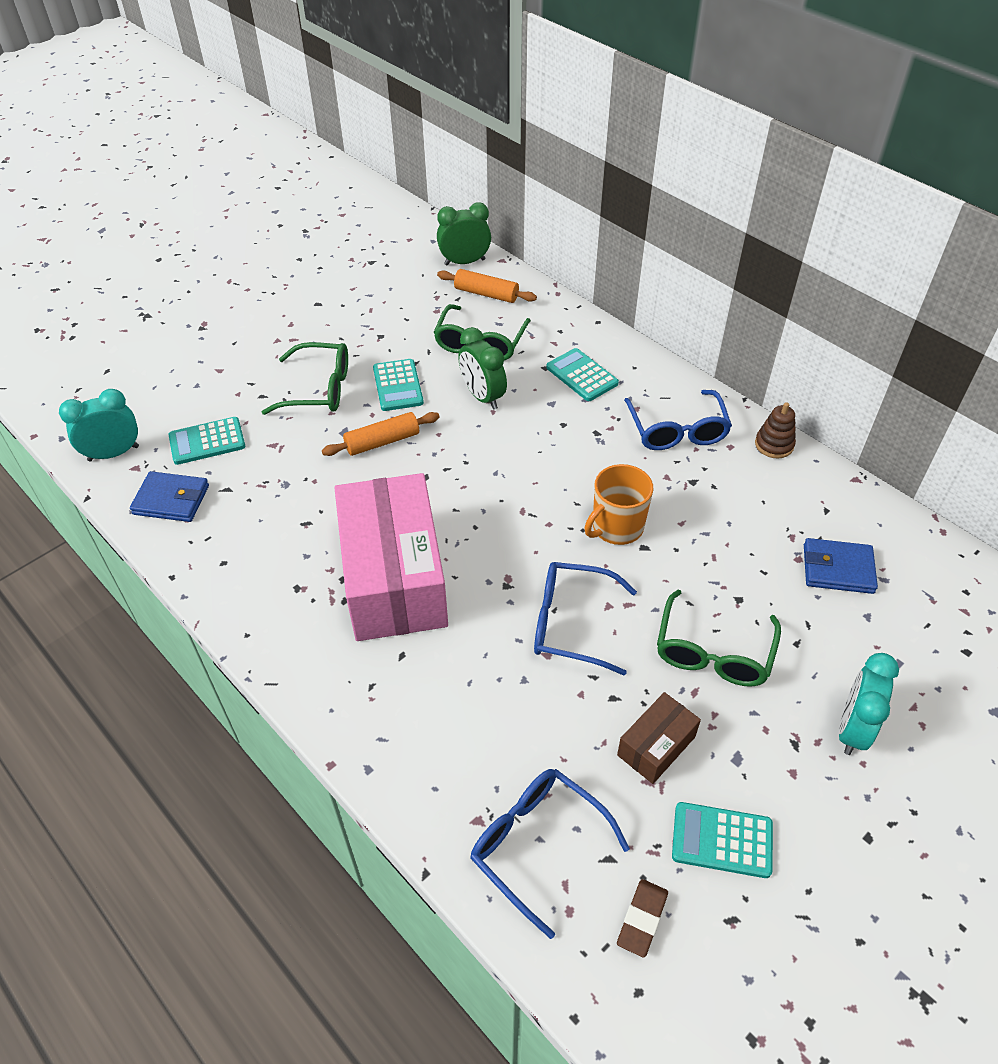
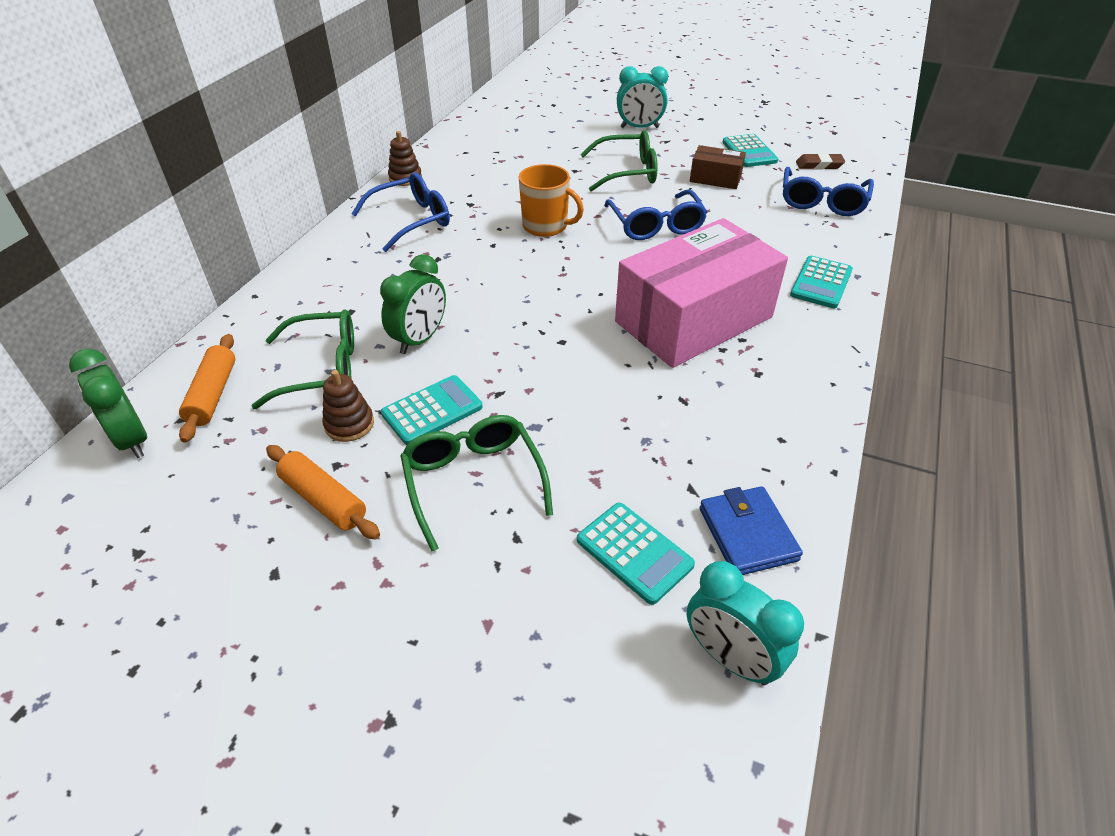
camera: 115 degrees left, 5 degrees down
(382, 441) = (532, 388): orange rolling pin -> orange rolling pin (323, 500)
(413, 346) = (349, 424): none -> brown stacking toy
(582, 375) = (355, 285): turquoise calculator -> turquoise calculator (821, 283)
(837, 569) = (519, 143): blue wallet -> none

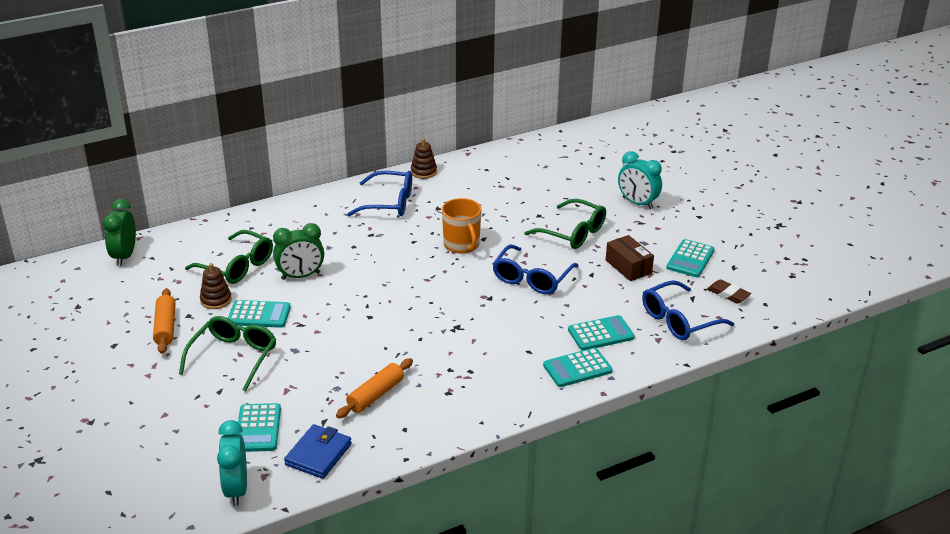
camera: 40 degrees right, 10 degrees down
(213, 395) = (177, 253): orange rolling pin -> orange rolling pin (375, 395)
(693, 319) = (460, 345): pink box -> none
(788, 243) = (601, 334): none -> turquoise calculator

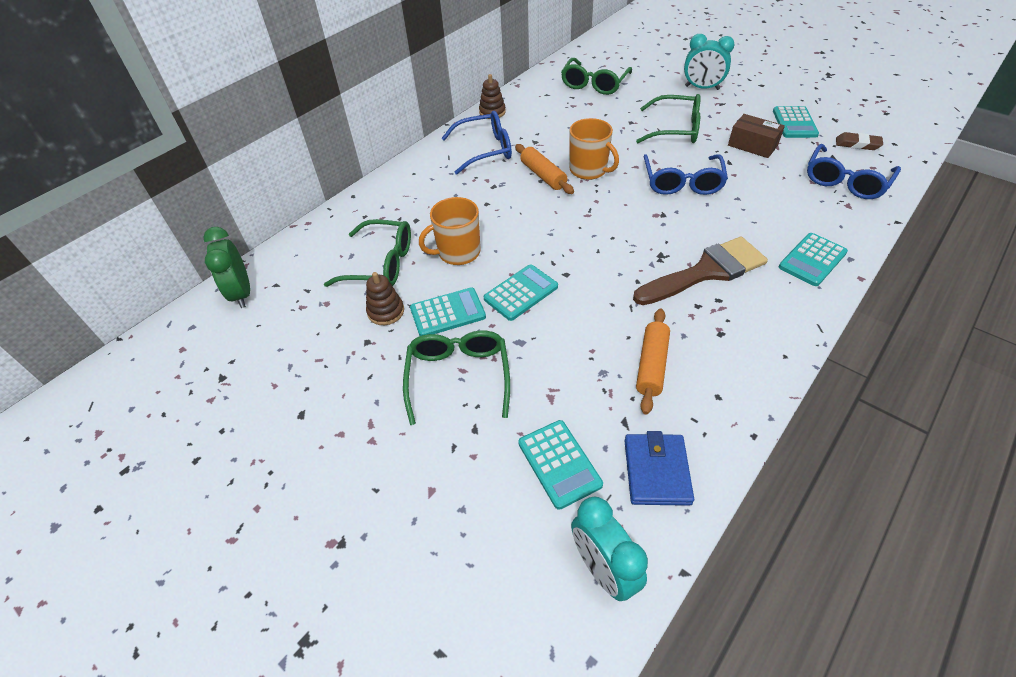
camera: 20 degrees left, 15 degrees up
(165, 327) = (350, 367): orange rolling pin -> orange rolling pin (543, 175)
(300, 276) = (458, 252): green clock -> orange mug
(481, 349) = (706, 271): none -> brown brush
(538, 172) = (594, 84): none -> green glasses
(601, 334) = (796, 217): turquoise calculator -> turquoise calculator (521, 293)

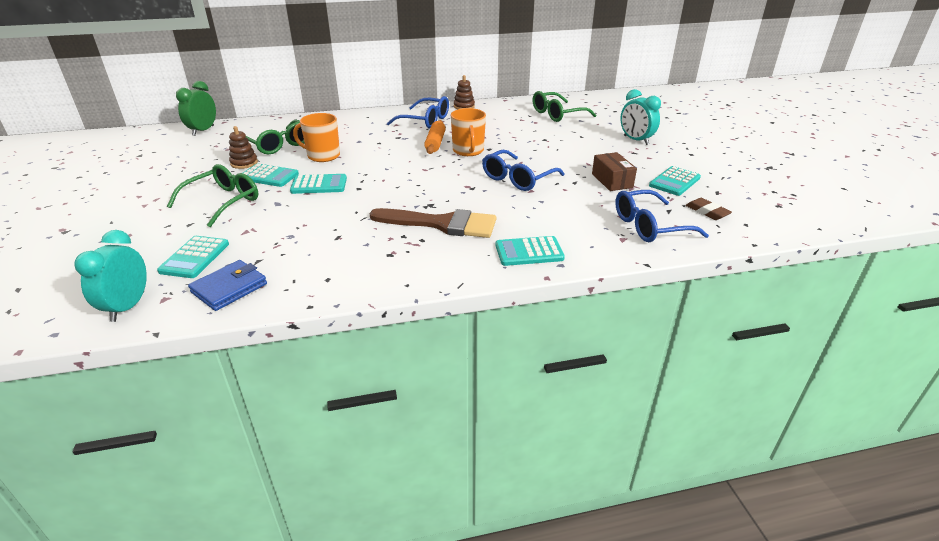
camera: 35 degrees right, 15 degrees down
(651, 365) = (321, 246): orange rolling pin -> none
(676, 129) = (569, 153): green glasses -> none

